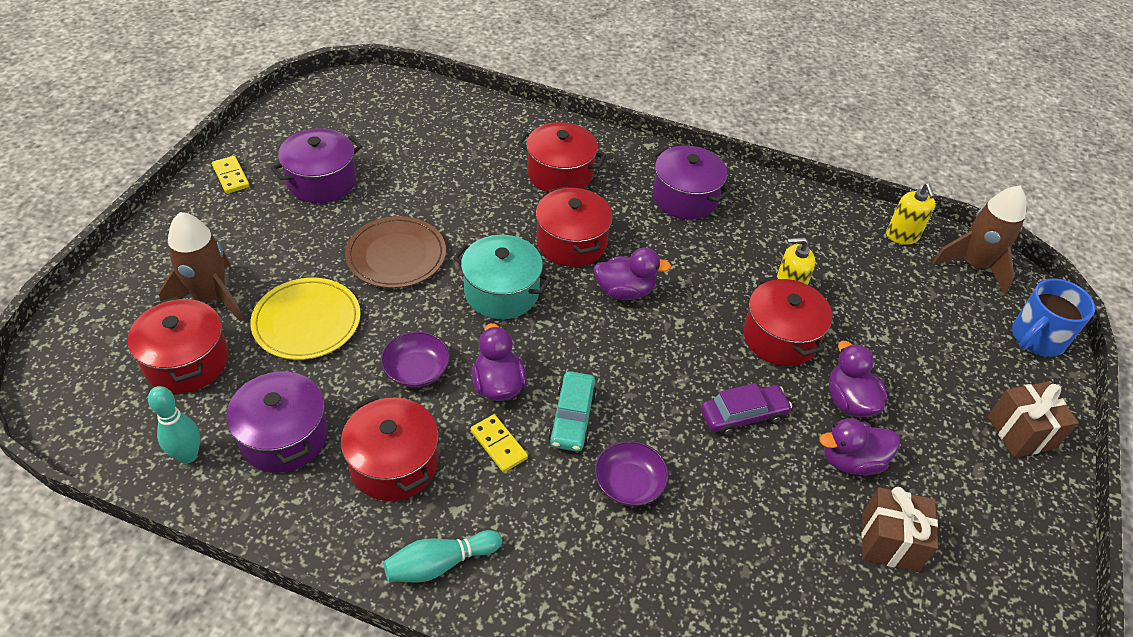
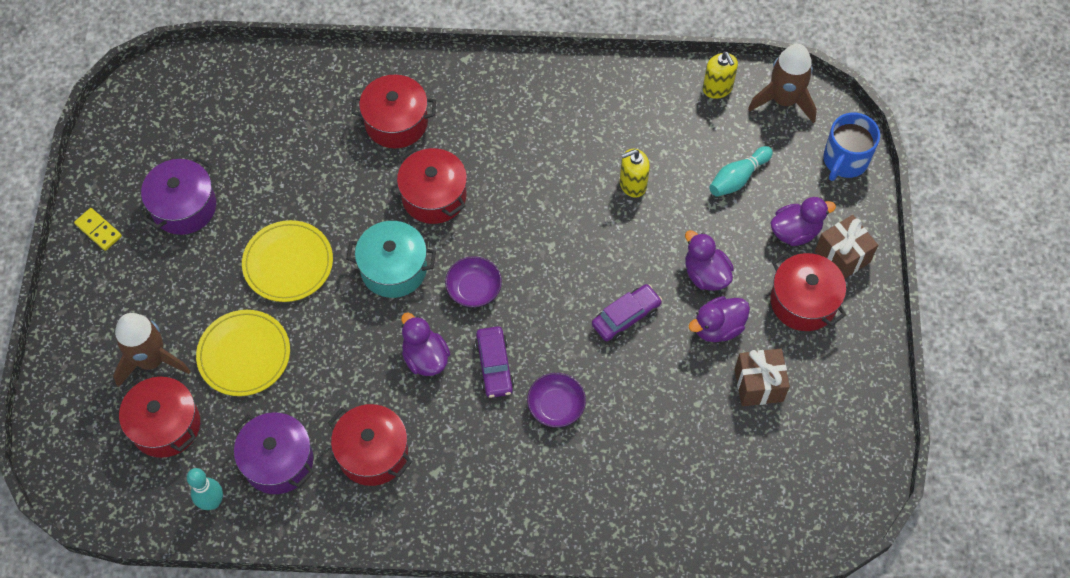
camera: 15 degrees left, 15 degrees up
(396, 255) = (288, 263): brown plate -> yellow plate
(416, 370) = (355, 367): purple bowl -> purple bowl (474, 289)
(440, 564) = (441, 517): turquoise bowling pin -> turquoise bowling pin (738, 178)
(499, 444) = (446, 409): yellow domino -> none
(572, 418) = (494, 366): turquoise car -> purple car
(624, 291) = (496, 231): purple duck -> purple duck (795, 232)
(685, 198) = (517, 111): purple pot -> none
(780, 337) = (637, 232): red pot -> red pot (803, 301)

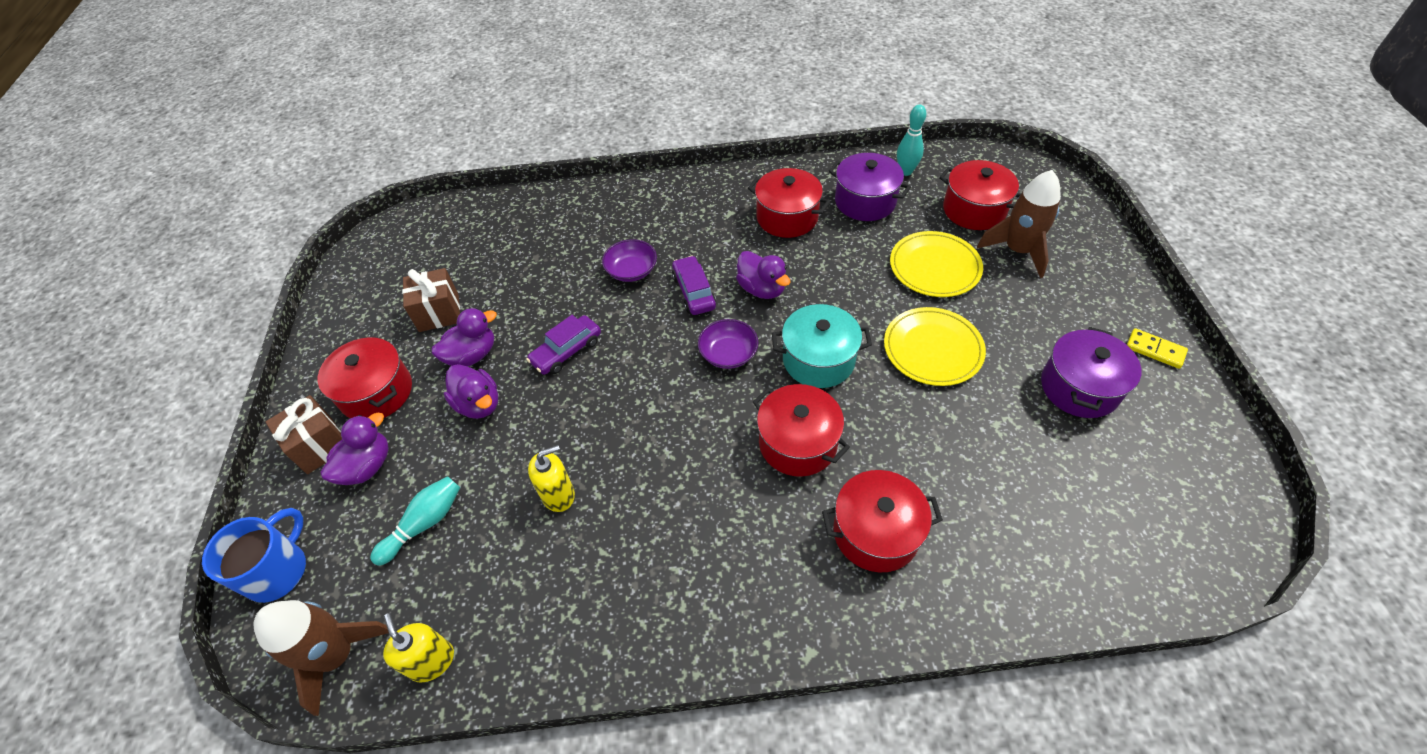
camera: 175 degrees right, 10 degrees down
(795, 232) = (367, 466): purple duck -> purple duck turned 150 degrees clockwise

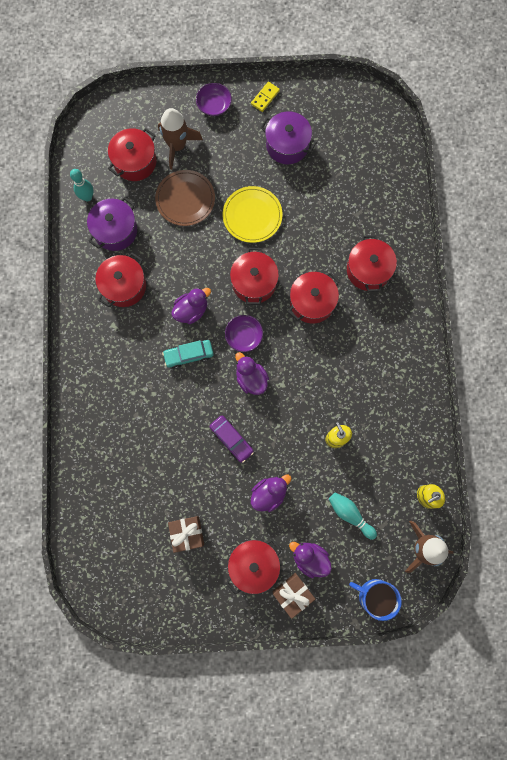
camera: 90 degrees left, 25 degrees up
(472, 355) = (228, 503): purple duck -> purple duck (251, 378)
(631, 270) = (163, 397): purple bowl -> purple bowl (214, 105)
(694, 292) = (188, 355): purple car -> turquoise car
(818, 360) = (254, 282): turquoise pot -> red pot
(934, 267) = (185, 199): yellow plate -> brown plate

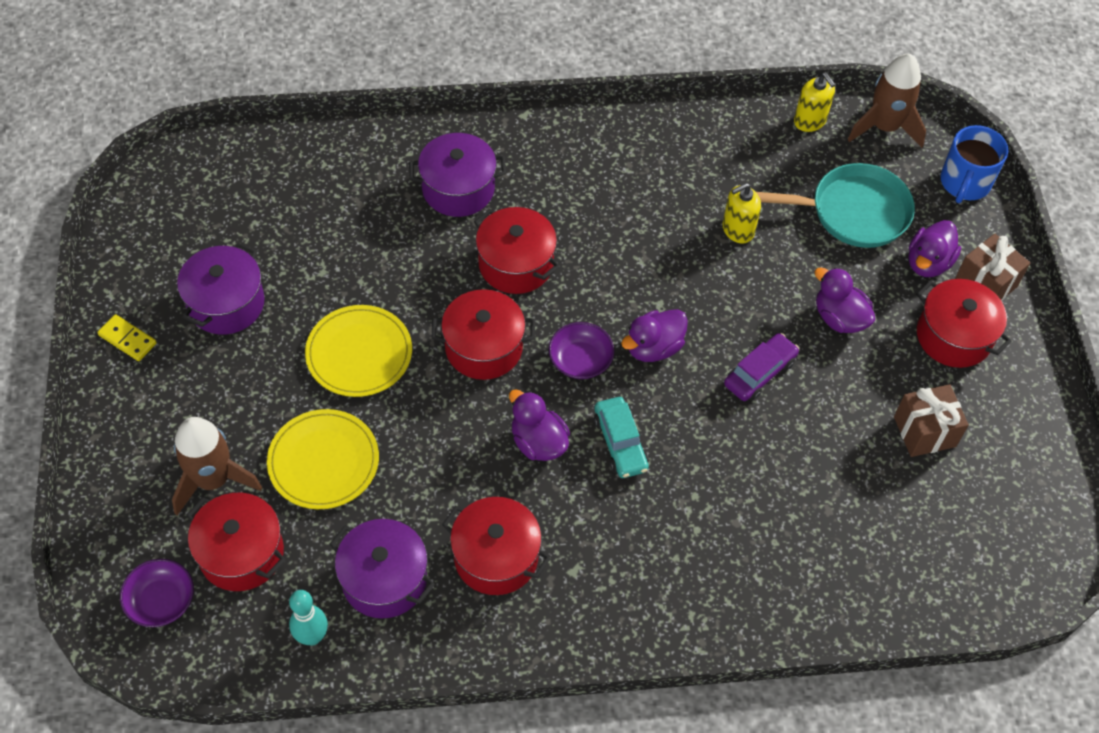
camera: 95 degrees left, 20 degrees down
(185, 199) = (323, 461): brown plate -> yellow plate
(214, 105) = (134, 421): purple bowl -> purple bowl (161, 600)
(350, 514) = (852, 212): turquoise bowling pin -> turquoise pan
(368, 270) = (458, 189): red pot -> purple pot

